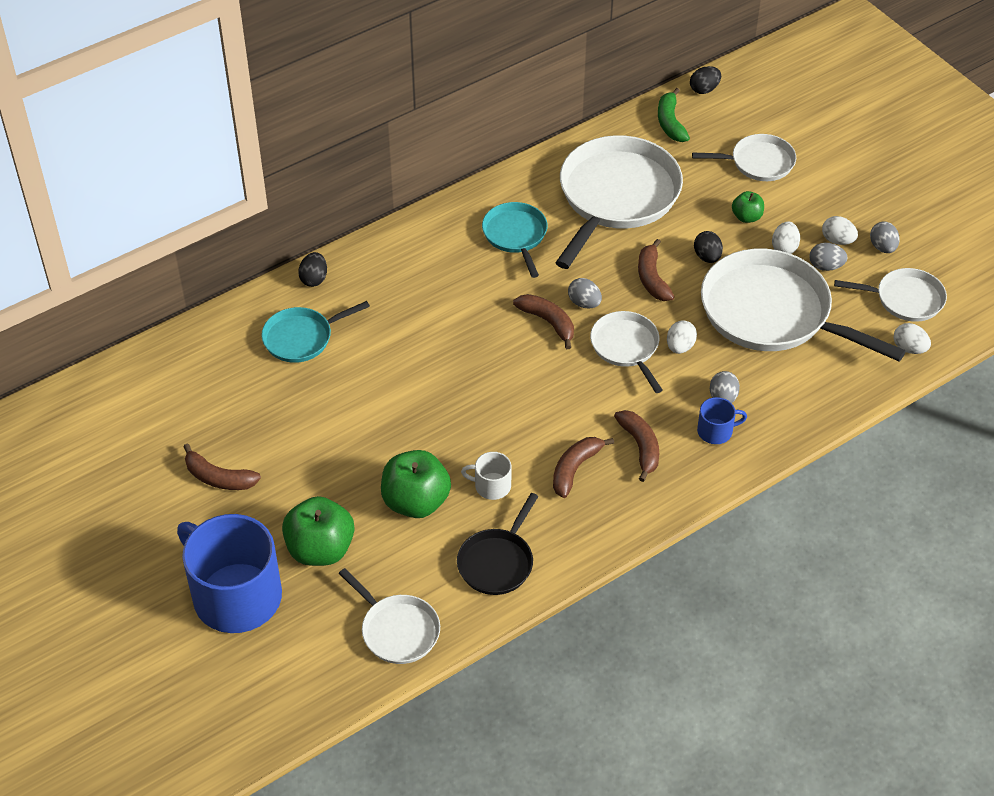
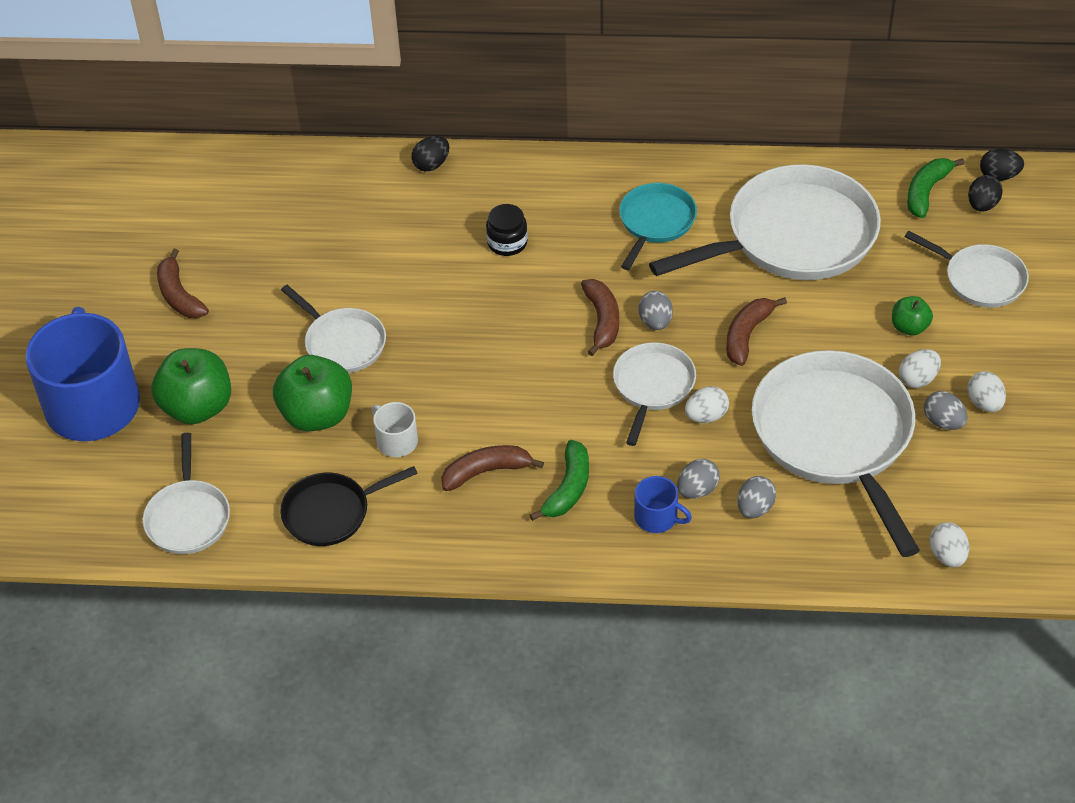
camera: 40 degrees right, 0 degrees up
(301, 338) = (368, 212): turquoise pan -> none
(427, 305) = (507, 243): none -> black jar
(640, 447) = (568, 488): brown banana -> green banana
(707, 257) = (826, 344): black egg -> black egg (982, 205)
(882, 247) = (1028, 437): grey egg -> grey egg (755, 508)
(905, 299) = (997, 503): white pan -> white pan (342, 343)

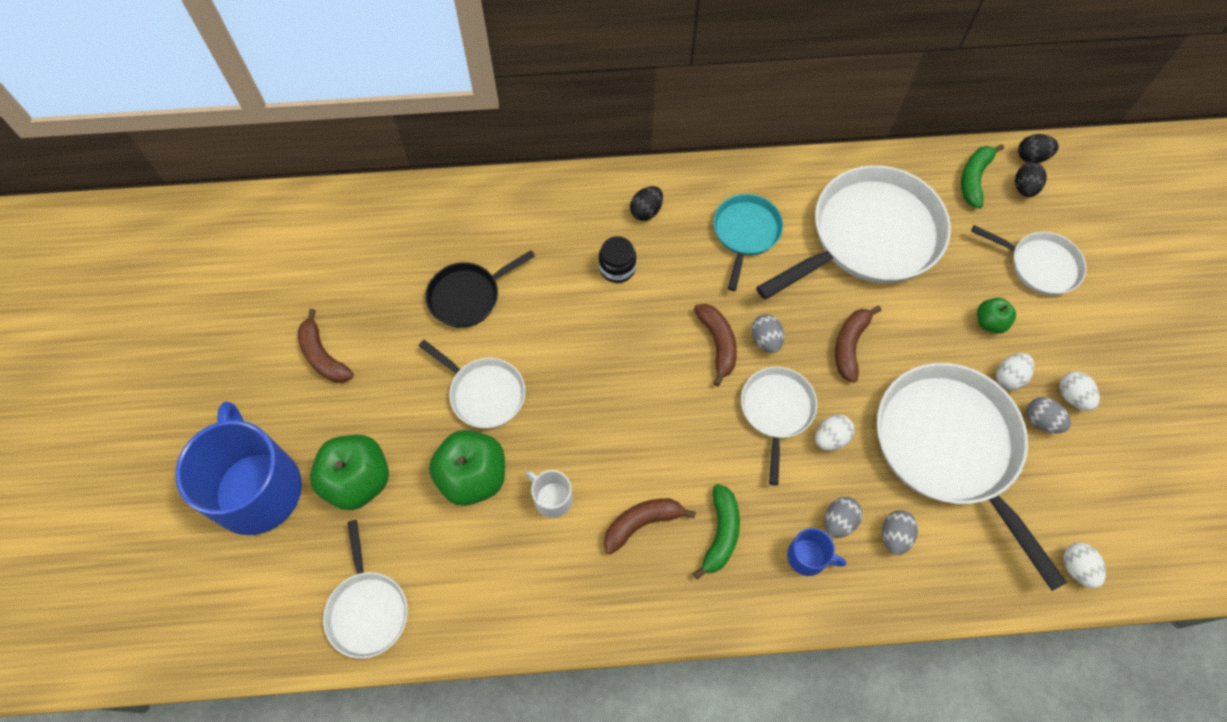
camera: 10 degrees left, 15 degrees up
(331, 512) = (504, 588): black pan -> black pan (468, 296)
(431, 164) = (534, 191): black egg -> black egg (646, 211)

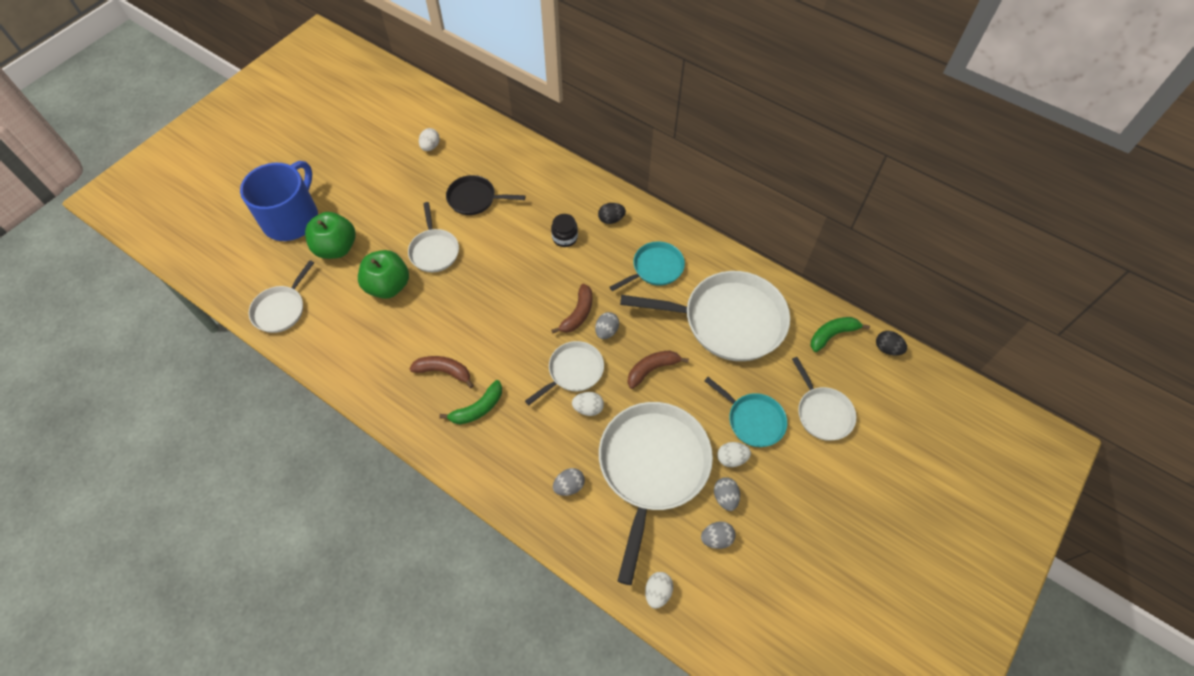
camera: 40 degrees right, 5 degrees down
(323, 356) = (379, 179): brown banana -> none
(552, 498) = (414, 325): white mug -> none
(808, 557) = (510, 457): blue mug -> none
(838, 521) = (546, 453): grey egg -> grey egg (716, 538)
(990, 322) = (753, 420): green apple -> turquoise pan
(1024, 188) = (861, 363): black egg -> none
(1072, 397) = (761, 500): white egg -> white egg (430, 147)

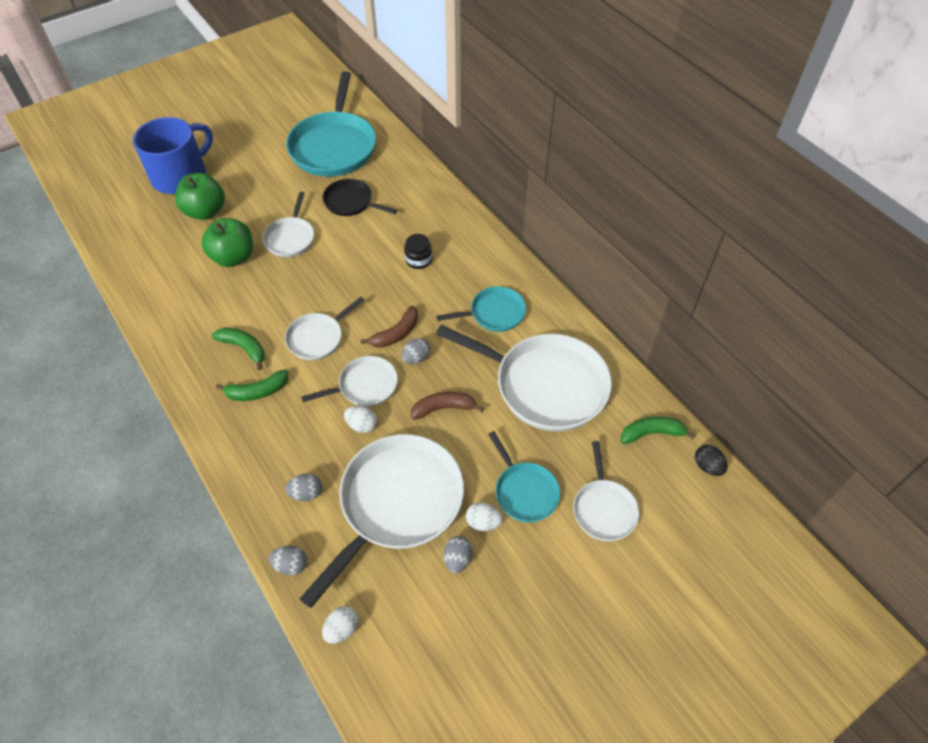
camera: 20 degrees right, 5 degrees down
(281, 309) = (131, 250): white pan -> white pan (318, 338)
(430, 147) = (334, 146): white egg -> turquoise pan
(444, 371) = (244, 348): brown banana -> green banana
(611, 219) = (472, 255): black egg -> none
(716, 538) = (428, 597): grey egg -> grey egg (291, 565)

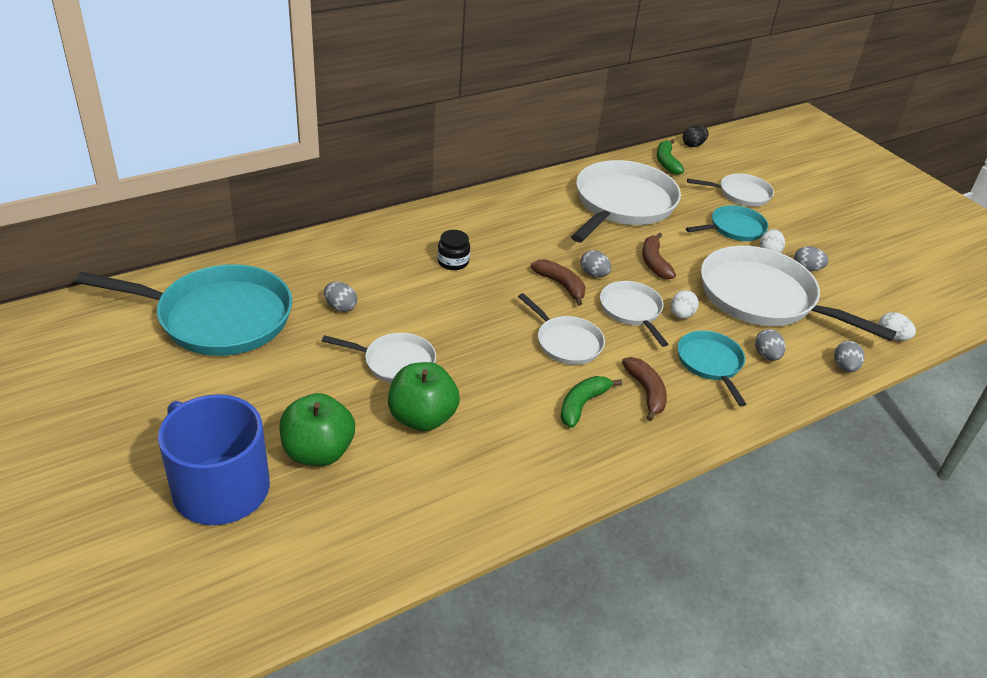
camera: 90 degrees left, 15 degrees down
(257, 391) = (646, 392): green banana -> brown banana
(351, 202) = (340, 307): black pan -> grey egg
(494, 313) = (535, 221): turquoise pan -> turquoise pan (710, 363)

